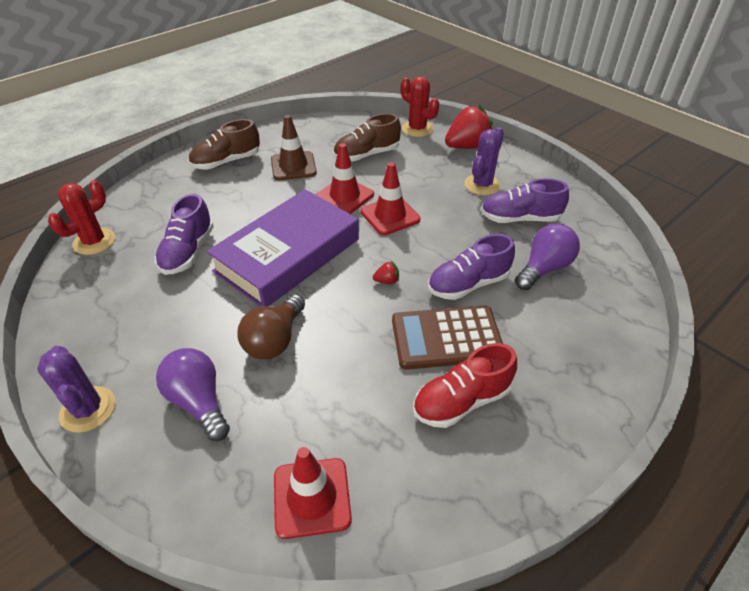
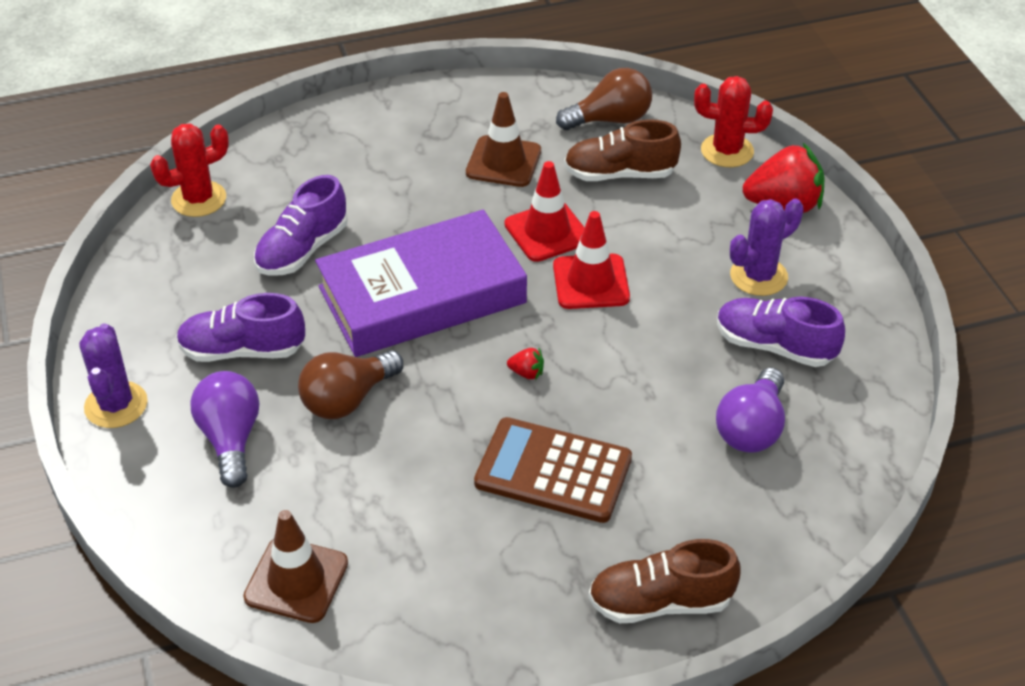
camera: 25 degrees right, 0 degrees up
(226, 162) = (415, 127): brown shoe -> brown shoe (660, 602)
(312, 497) = (296, 580): red traffic cone -> brown traffic cone
(342, 130) = (610, 120): none -> brown light bulb
(417, 129) = (727, 151): red cactus -> red cactus turned 60 degrees counterclockwise
(461, 401) = (520, 548): red shoe -> none
(468, 284) = (630, 414): purple shoe -> purple shoe (242, 350)
(544, 268) = (751, 428): purple light bulb -> purple light bulb turned 135 degrees clockwise

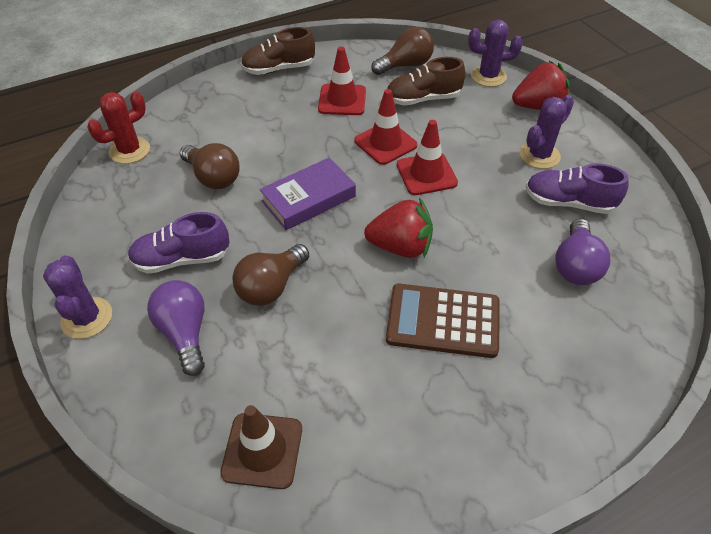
camera: 10 degrees left, 5 degrees up
(302, 250) = (213, 177): purple shoe -> brown light bulb
(422, 295) = (308, 199): purple book -> purple book, size x0.61
(503, 162) = (342, 100): brown traffic cone -> red traffic cone
(527, 373) = (400, 246): red strawberry -> red strawberry, size x2.38
(660, 602) = (560, 419): brown shoe -> brown shoe (279, 69)
(727, 151) = (488, 76): red cactus -> purple cactus

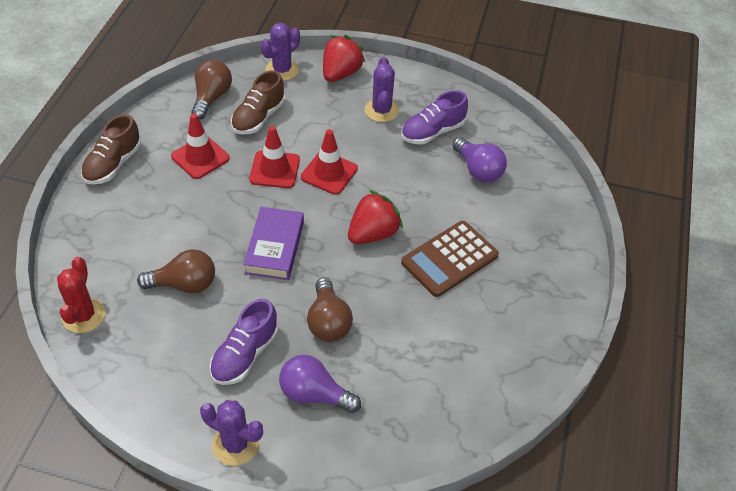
camera: 50 degrees left, 0 degrees up
(262, 450) = (446, 410): brown traffic cone -> none

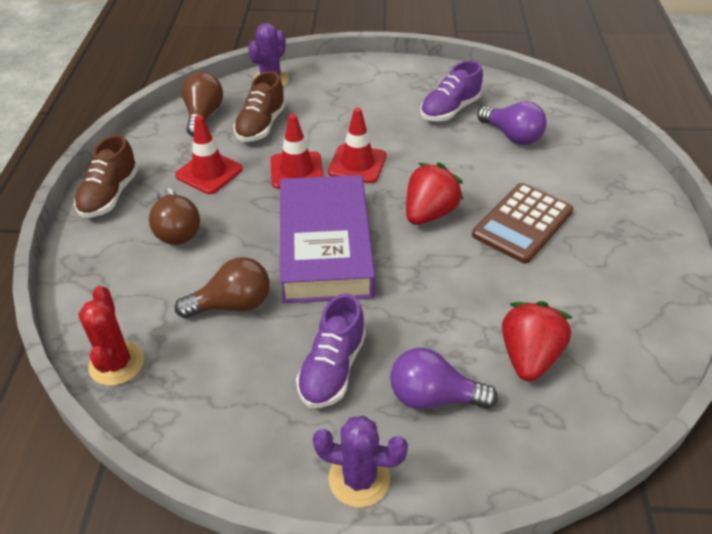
camera: 10 degrees left, 5 degrees down
(274, 247) = (325, 246): purple book -> purple book, size x1.64
(328, 322) = (417, 312): brown light bulb -> brown light bulb (176, 230)
(341, 73) = (333, 74): red strawberry -> red strawberry (528, 356)
(381, 110) = (389, 99): purple cactus -> none

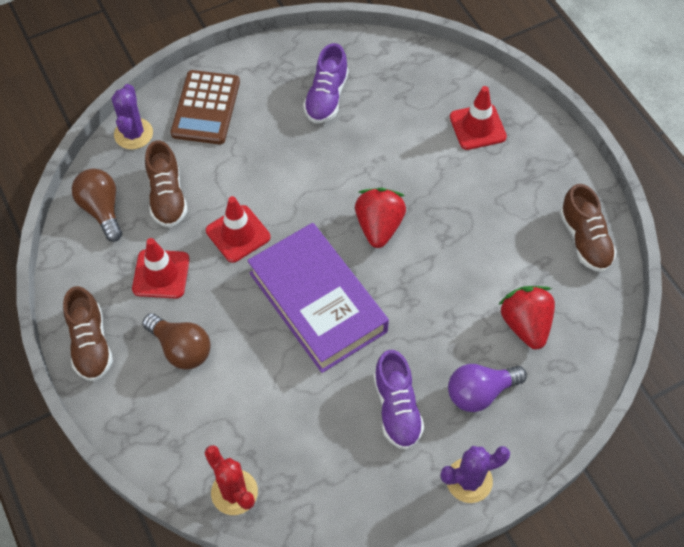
camera: 30 degrees left, 15 degrees up
(232, 304) = (283, 395): brown light bulb -> none
(357, 164) = (286, 201): red traffic cone -> red traffic cone (477, 127)
(512, 136) = (397, 105): purple light bulb -> none
(522, 223) = (457, 201): brown calculator -> brown calculator (206, 108)
(647, 309) = (584, 240): none -> brown shoe

